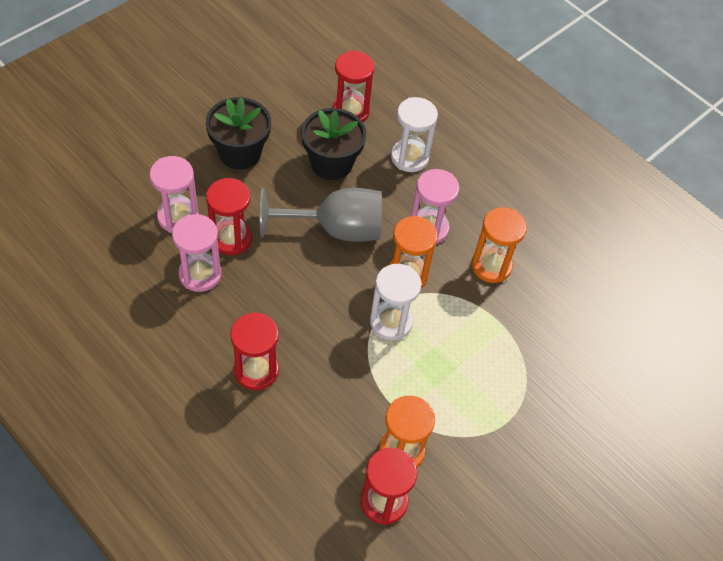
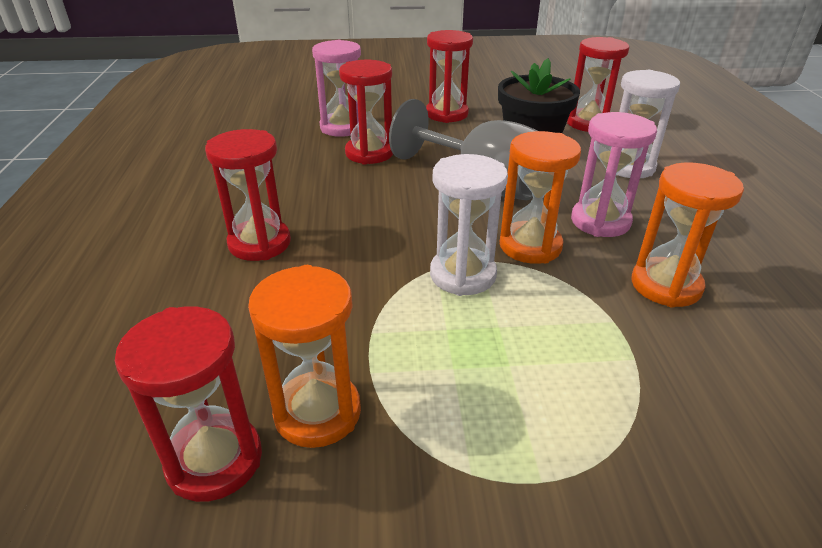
camera: 45 degrees right, 20 degrees down
(200, 274) = (310, 162): pink hourglass -> none
(240, 153) = (447, 114): black flower pot -> red hourglass

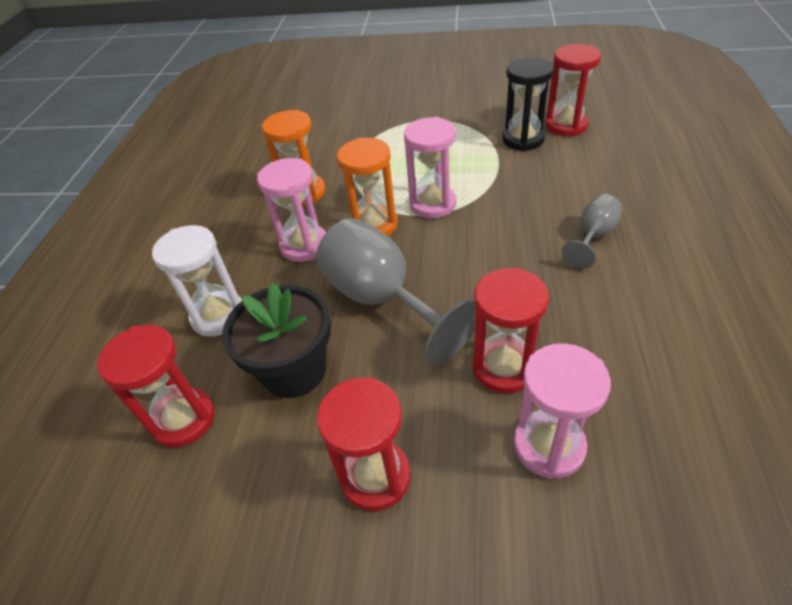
camera: 165 degrees left, 10 degrees up
(259, 243) = (593, 237): red hourglass -> grey goblet
(317, 412) = (523, 139): orange hourglass -> black hourglass
(462, 275) = (432, 204): white hourglass -> pink hourglass

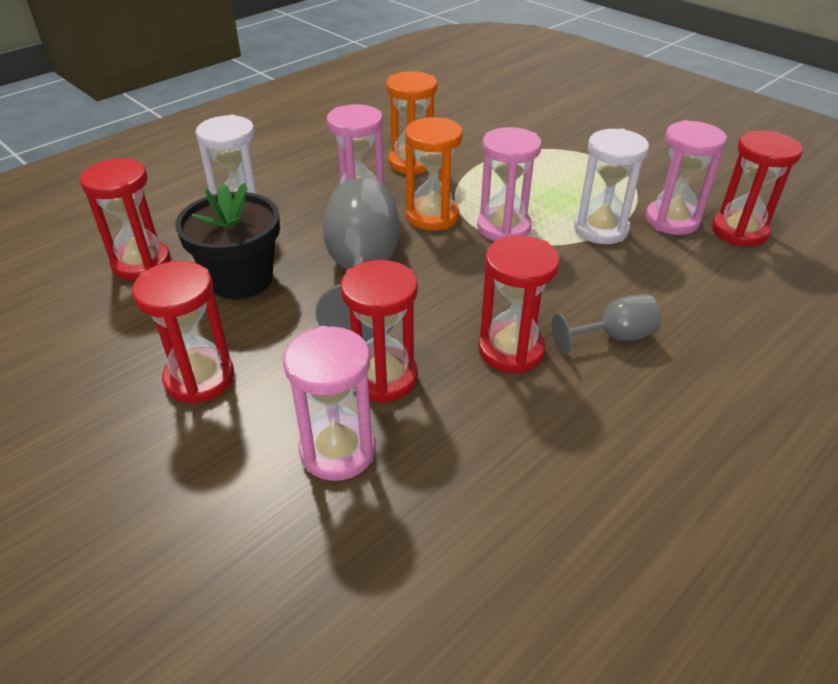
camera: 35 degrees right, 5 degrees down
(492, 169) = (601, 229): none -> white hourglass
(523, 139) = (672, 220): black hourglass -> pink hourglass
(552, 287) = (511, 350): none -> red hourglass

